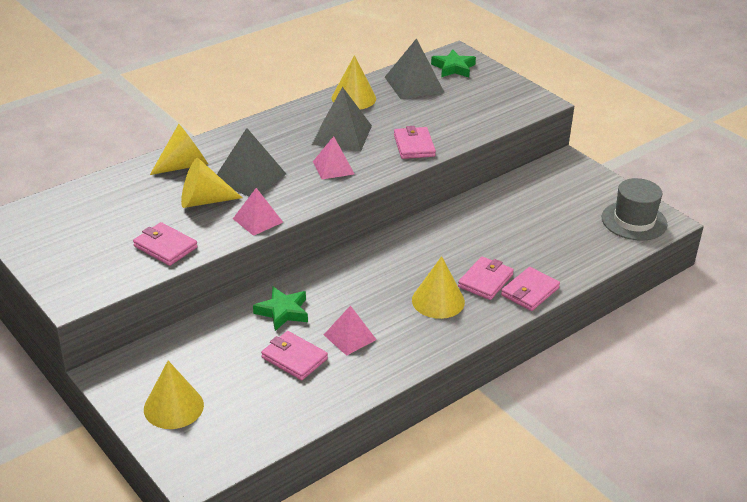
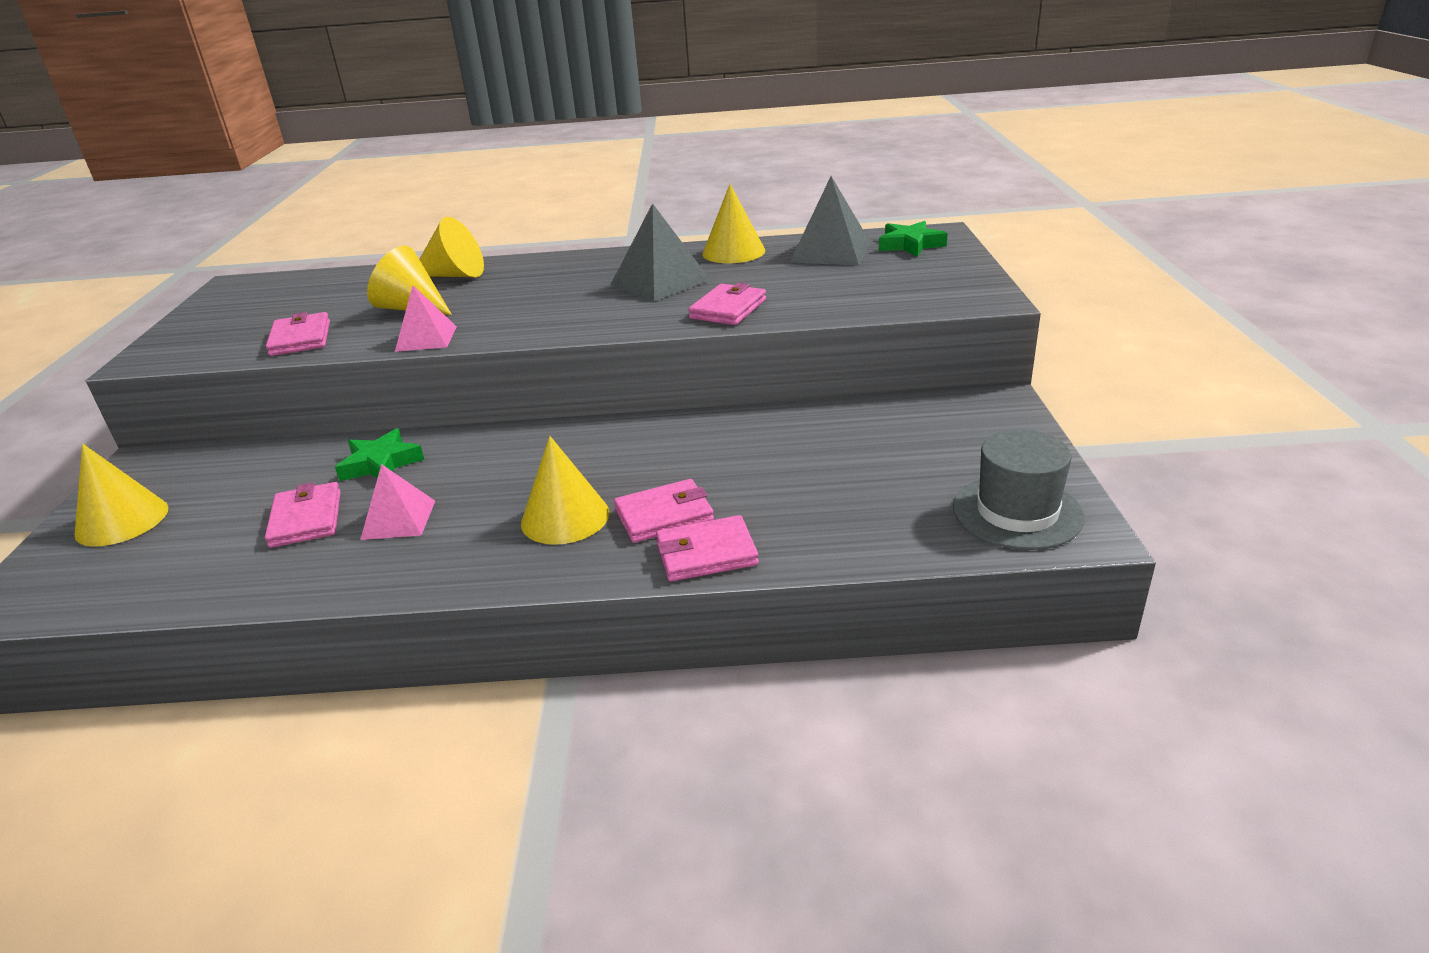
camera: 40 degrees right, 5 degrees down
(249, 177) = (492, 298): grey pyramid -> none
(333, 167) = (595, 309): pink pyramid -> none

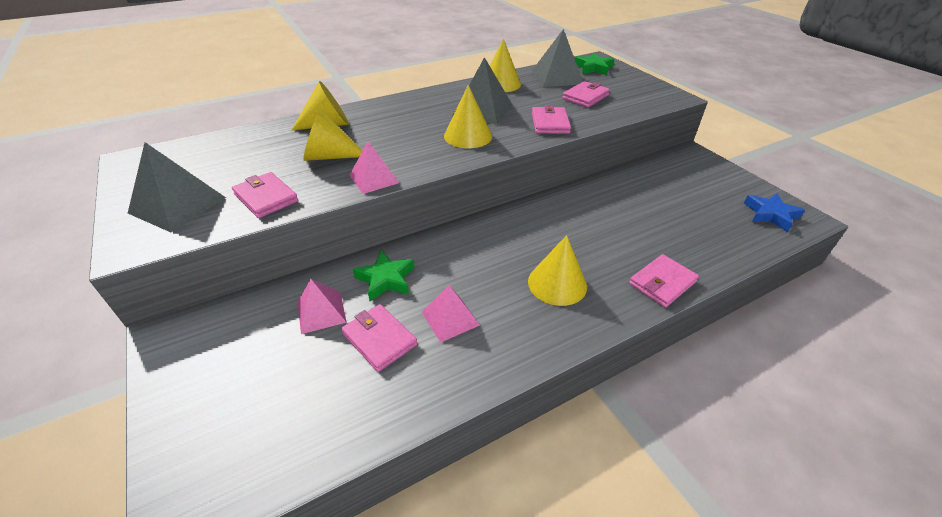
camera: 30 degrees left, 10 degrees up
(122, 521) = (213, 392): yellow cone -> yellow cone (468, 136)
(220, 331) = (177, 205): none -> grey pyramid
(283, 478) = (321, 312): none -> pink pyramid
(664, 515) = (611, 265): pink wallet -> pink wallet (585, 97)
(1017, 512) = (770, 215): grey hat -> blue star

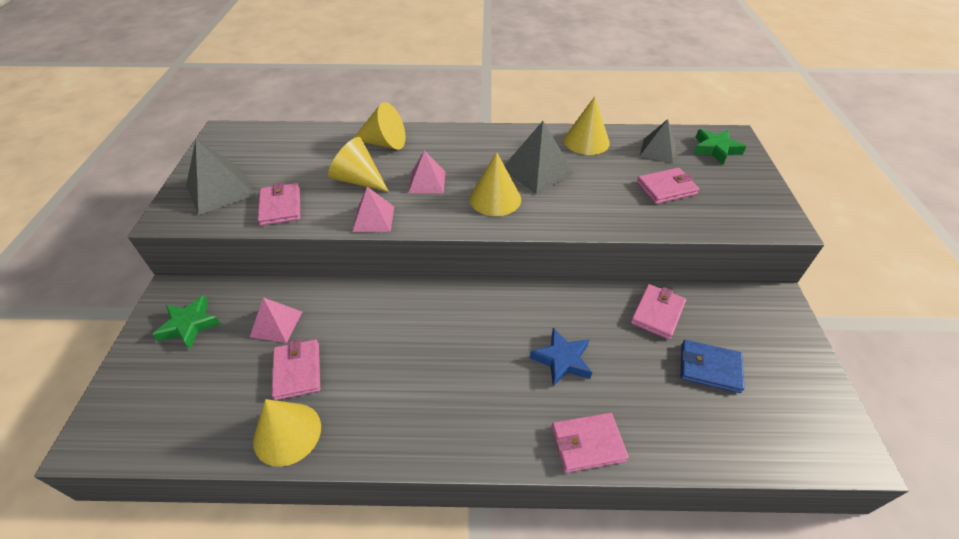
camera: 30 degrees right, 5 degrees up
(386, 279) = (344, 315): green star -> green star (189, 325)
(450, 318) = (363, 379): pink pyramid -> pink pyramid (427, 182)
(550, 123) = (592, 211): pink wallet -> pink wallet (657, 313)
(556, 77) = (658, 150): grey pyramid -> grey pyramid, size x0.65
(557, 283) = (482, 391): yellow cone -> yellow cone (287, 433)
(691, 206) = (709, 368): none -> blue wallet
(770, 215) = (804, 425): blue star -> blue star (562, 360)

